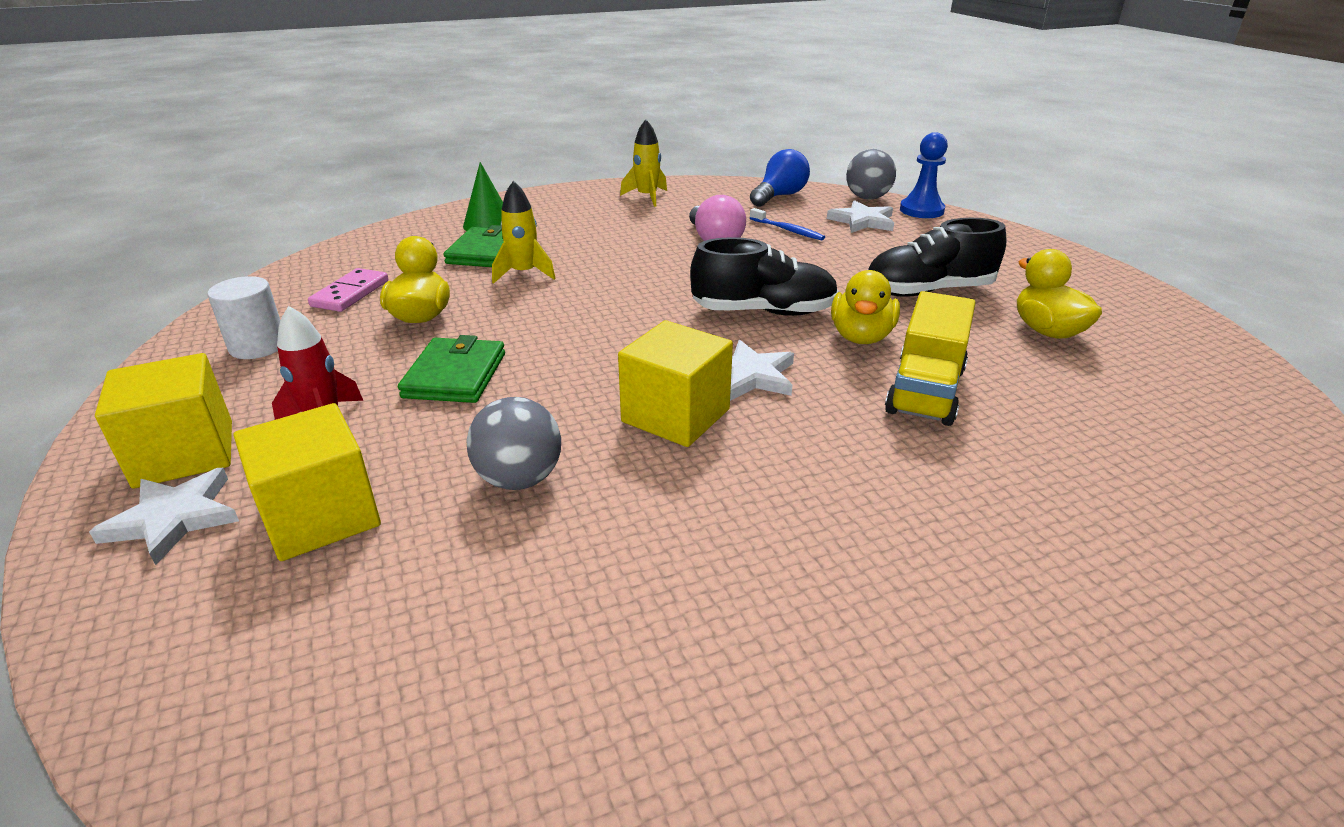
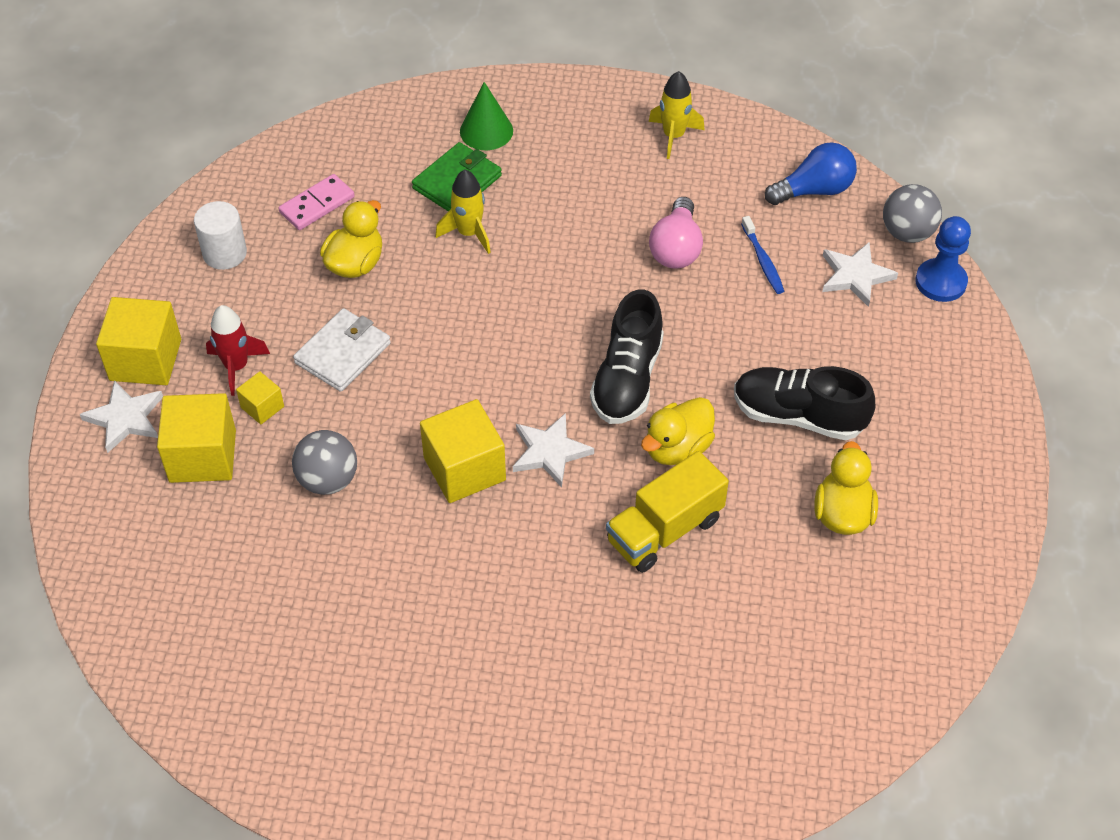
camera: 30 degrees right, 20 degrees up
(382, 445) = (262, 407): none -> yellow cube
(455, 375) = (342, 353): green wallet -> white wallet
(763, 312) = (627, 379): black shoe -> black shoe turned 75 degrees clockwise

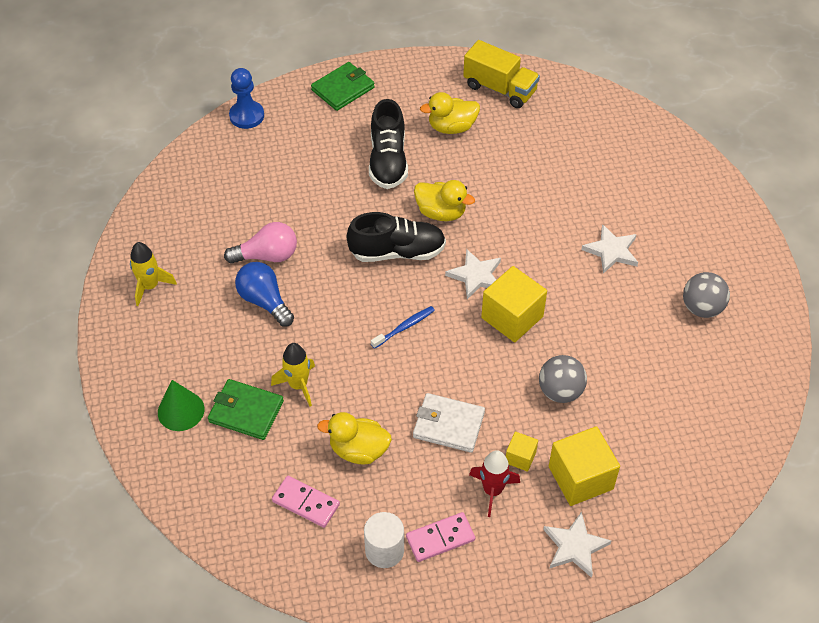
camera: 110 degrees left, 0 degrees up
(145, 360) = (515, 559): yellow cube -> none
(209, 303) = (440, 538): none -> pink domino
(664, 530) = (505, 203): yellow truck -> yellow truck (500, 89)
(763, 260) = (261, 206): blue toothbrush -> blue toothbrush (404, 327)
(814, 190) = (182, 194): blue light bulb -> blue light bulb (264, 301)
(855, 276) = (257, 157): white star -> white star (611, 251)
(907, 233) = (208, 139): grey ball -> grey ball (701, 308)
(967, 403) = (343, 89): none -> green wallet

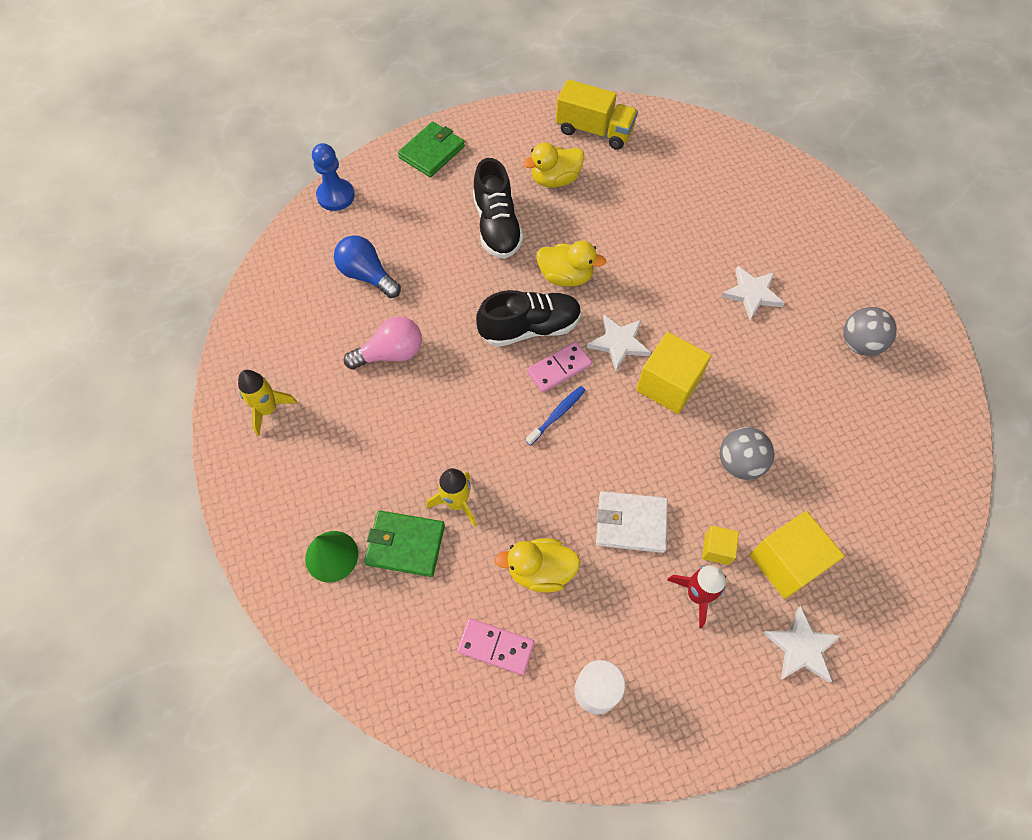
camera: 10 degrees left, 10 degrees up
(264, 301) = (399, 408): blue light bulb -> blue light bulb (367, 275)
(440, 538) = (654, 664): pink domino -> pink domino (559, 368)

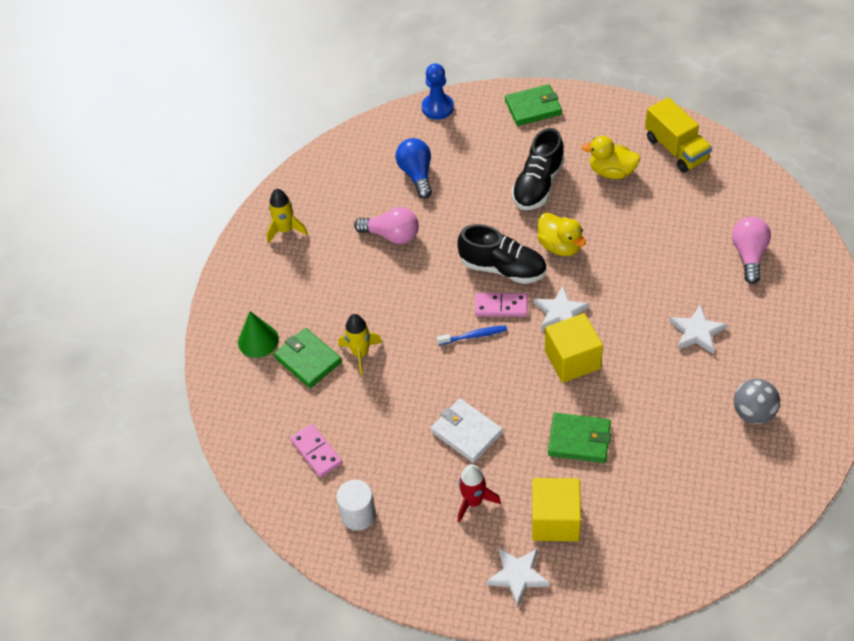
camera: 40 degrees right, 10 degrees down
(540, 571) = (381, 425): yellow duck -> none
(717, 549) = (512, 483): yellow cube -> none
(735, 198) = (749, 255): none -> pink light bulb
(739, 463) = (579, 440): grey ball -> green wallet

